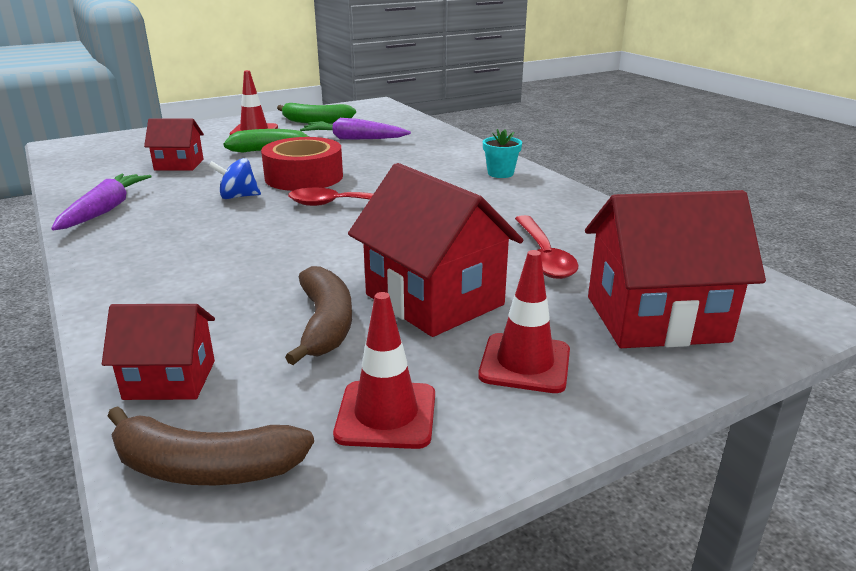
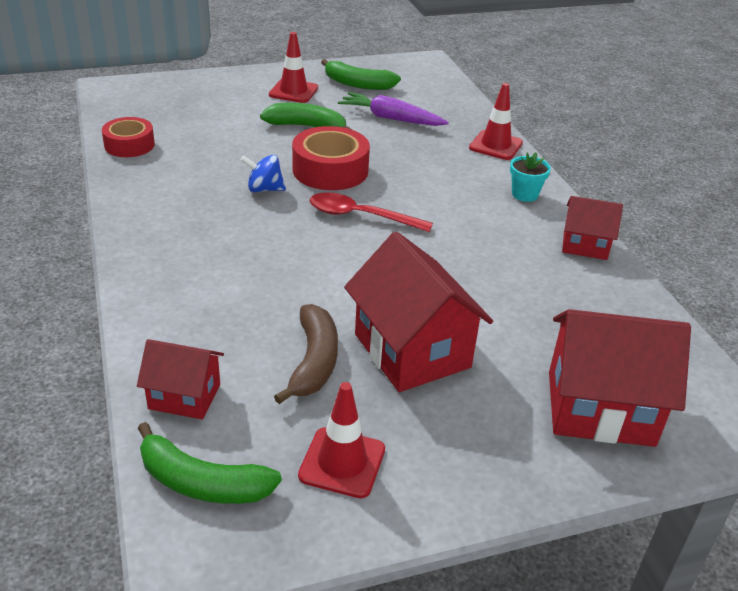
camera: 10 degrees right, 10 degrees up
(85, 181) = (129, 145): none -> red tape
(105, 210) = (145, 189): purple carrot -> none
(179, 165) = (215, 134): red house -> red house (585, 245)
(205, 467) = (202, 482): brown banana -> green banana
(525, 363) = (467, 434): red traffic cone -> red traffic cone (495, 145)
(543, 256) = (527, 316): red spoon -> none

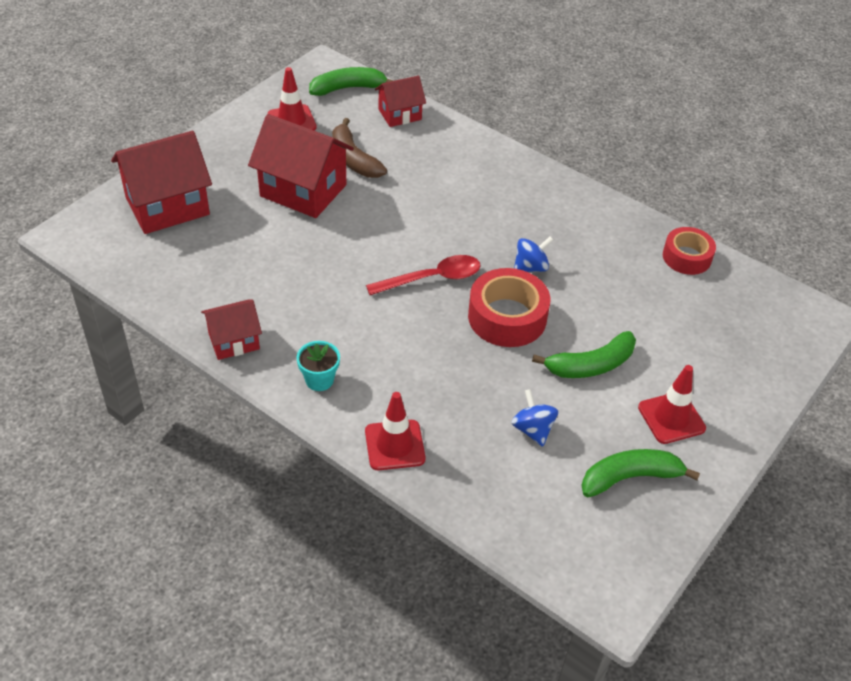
camera: 145 degrees right, 10 degrees up
(391, 118) = (532, 429): purple carrot -> blue spinning top

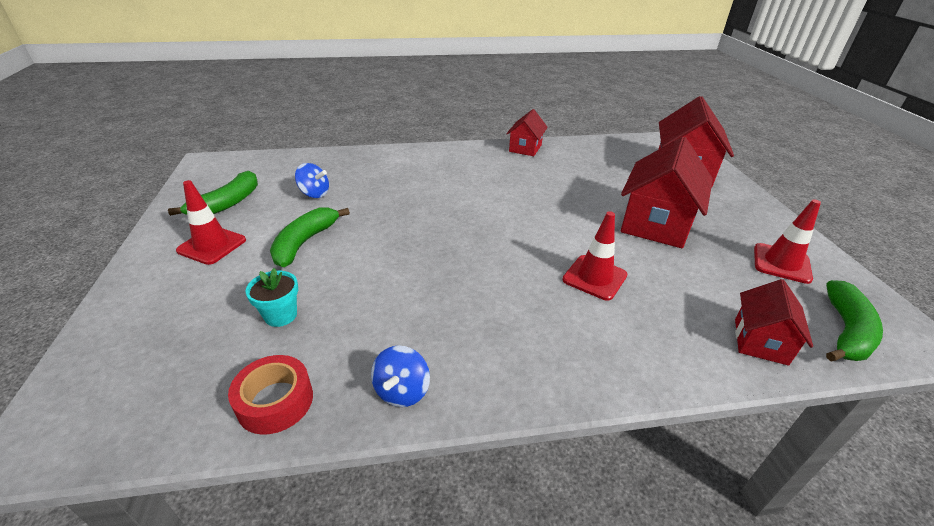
camera: 135 degrees right, 10 degrees down
(303, 190) = (656, 223): red house -> red house turned 45 degrees counterclockwise
(319, 380) = (461, 156): turquoise flower pot -> turquoise flower pot (281, 315)
(353, 159) = (685, 267): brown banana -> none
(394, 445) = (386, 156): red traffic cone -> red traffic cone (594, 277)
(432, 278) = (484, 227): red spoon -> none
(507, 317) = (401, 236): red tape -> none
(530, 267) = (427, 279): blue spinning top -> blue spinning top (402, 391)

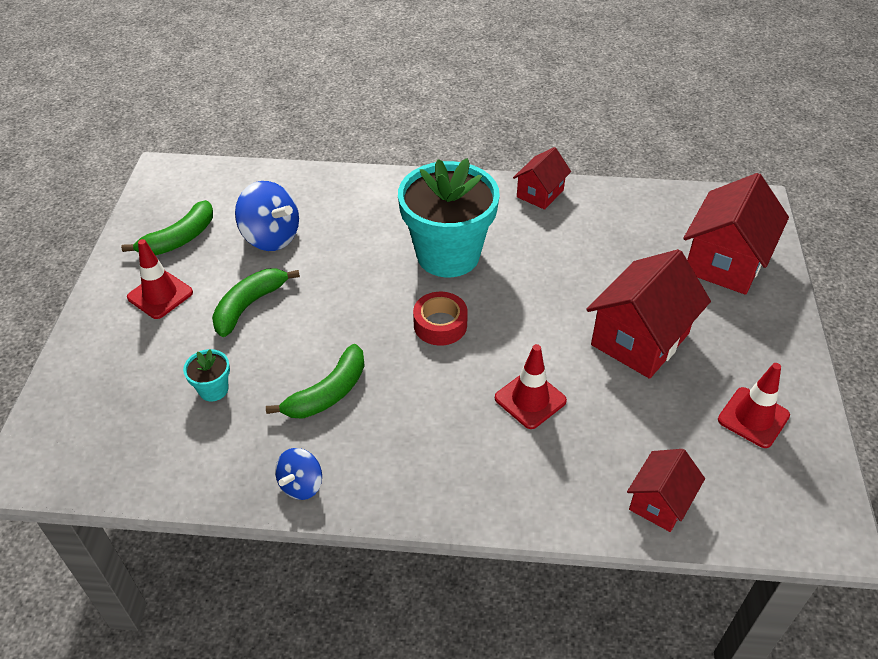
camera: 15 degrees right, 10 degrees up
(275, 401) = (197, 473): red tape -> red tape (440, 325)
(314, 194) = (271, 237): blue spinning top -> blue spinning top, size x1.68
(472, 189) = (448, 255): none -> turquoise flower pot
(845, 331) = (760, 509): green banana -> green banana (328, 393)

